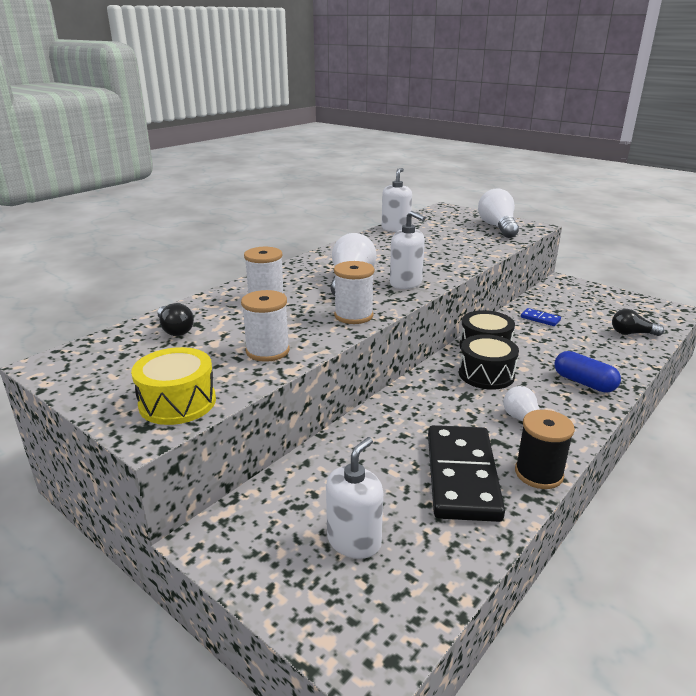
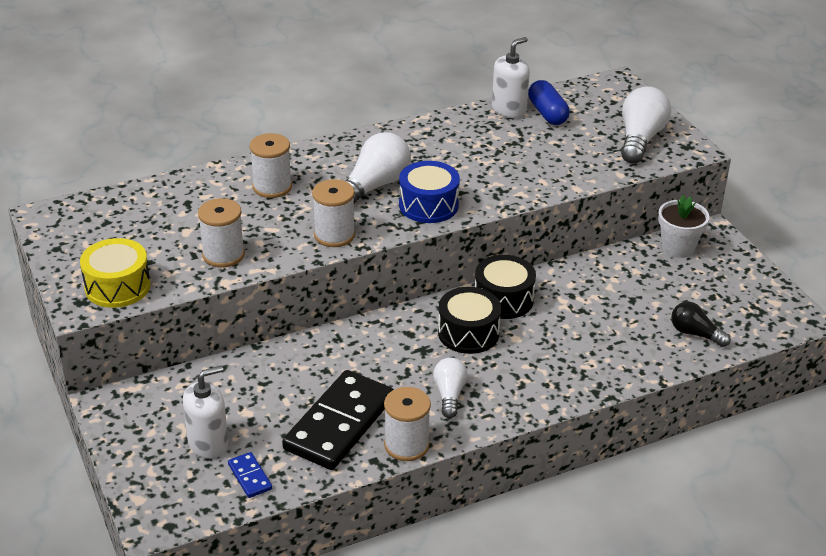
camera: 25 degrees right, 10 degrees up
(175, 330) = (164, 205): black light bulb -> none
(406, 283) = (428, 205): white soap dispenser -> blue drum
(538, 473) = (406, 445): black spool -> white spool
(540, 319) = (610, 281): blue domino -> blue domino (250, 477)
(555, 292) = (678, 247): none -> white flower pot
(584, 383) = (559, 375): blue capsule -> blue capsule (547, 113)

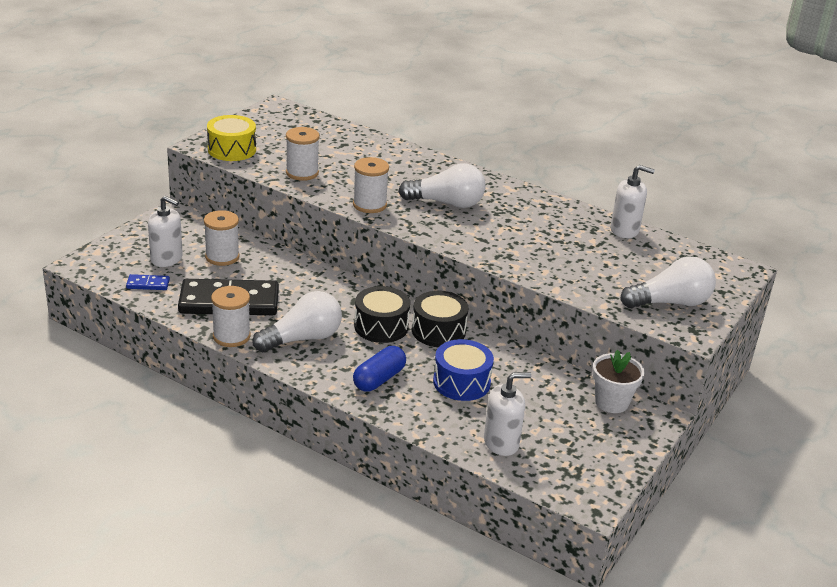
camera: 55 degrees right, 5 degrees down
(250, 477) = (148, 284): blue domino -> blue domino turned 60 degrees clockwise
(272, 187) = (397, 167): white spool -> white spool (222, 257)
(428, 205) = (450, 231): blue drum -> blue drum (461, 382)
(449, 394) = (302, 339): white light bulb -> white light bulb, size x1.65
(547, 113) = (644, 249): blue capsule -> blue capsule (379, 379)
(695, 334) = (501, 443): black light bulb -> white soap dispenser

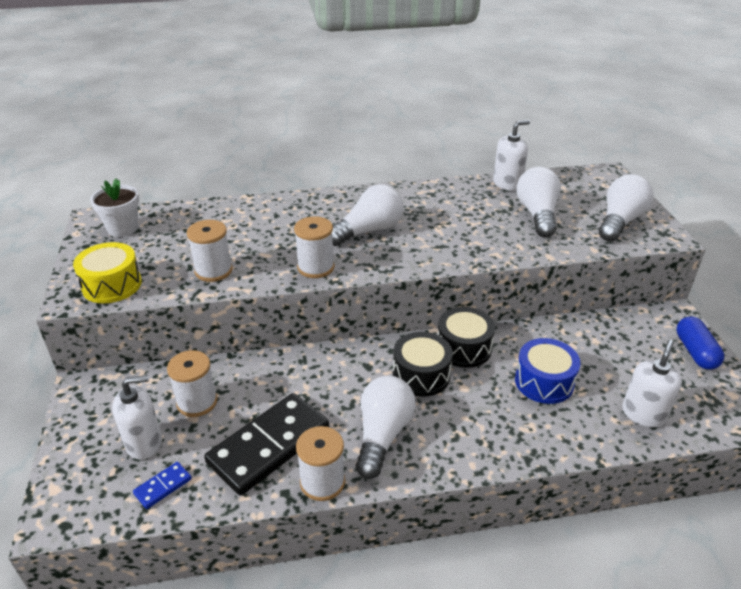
camera: 40 degrees left, 5 degrees up
(379, 379) = (492, 426): blue capsule -> blue capsule (695, 352)
(605, 261) = (537, 214): none -> white light bulb
(611, 402) = (640, 324): white flower pot -> white flower pot (123, 228)

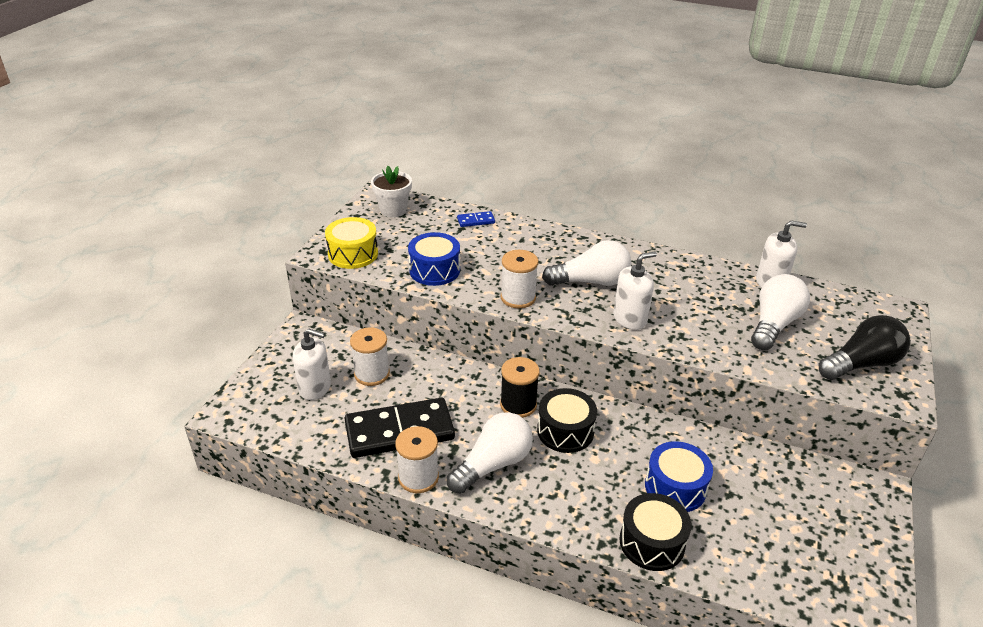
camera: 30 degrees right, 0 degrees up
(163, 486) = (306, 425): blue domino -> blue domino (476, 221)
(213, 271) = (434, 270): white spool -> blue drum
(362, 370) = (518, 405): none -> black spool
(463, 348) = (623, 425): black drum -> black drum (652, 542)
(620, 221) = (861, 364): white light bulb -> black light bulb
(643, 414) = (751, 561): white soap dispenser -> white soap dispenser (630, 319)
(695, 352) = (867, 532): blue capsule -> none

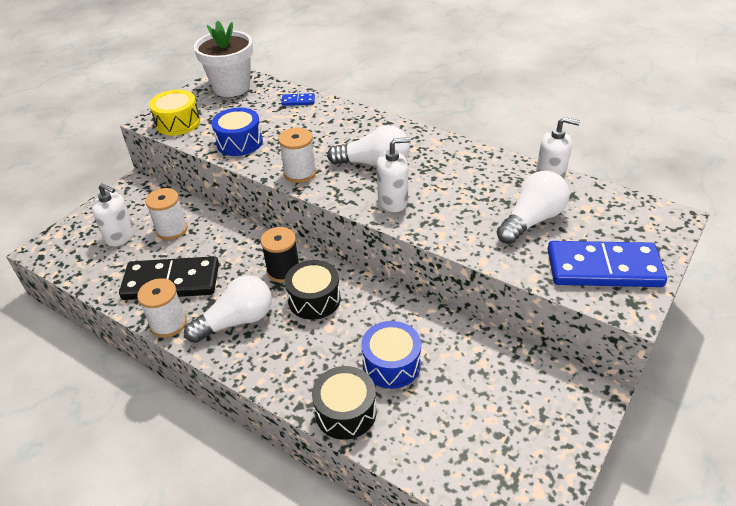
camera: 15 degrees right, 5 degrees up
(393, 210) = (231, 87): white flower pot -> white flower pot, size x1.55
(861, 364) = (603, 268): black light bulb -> blue domino

